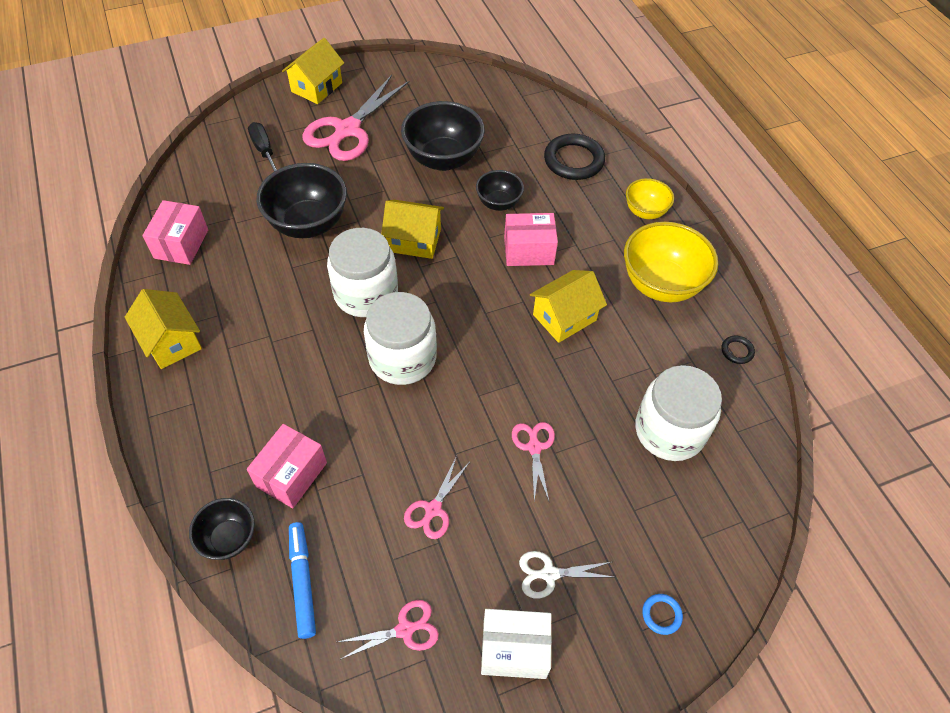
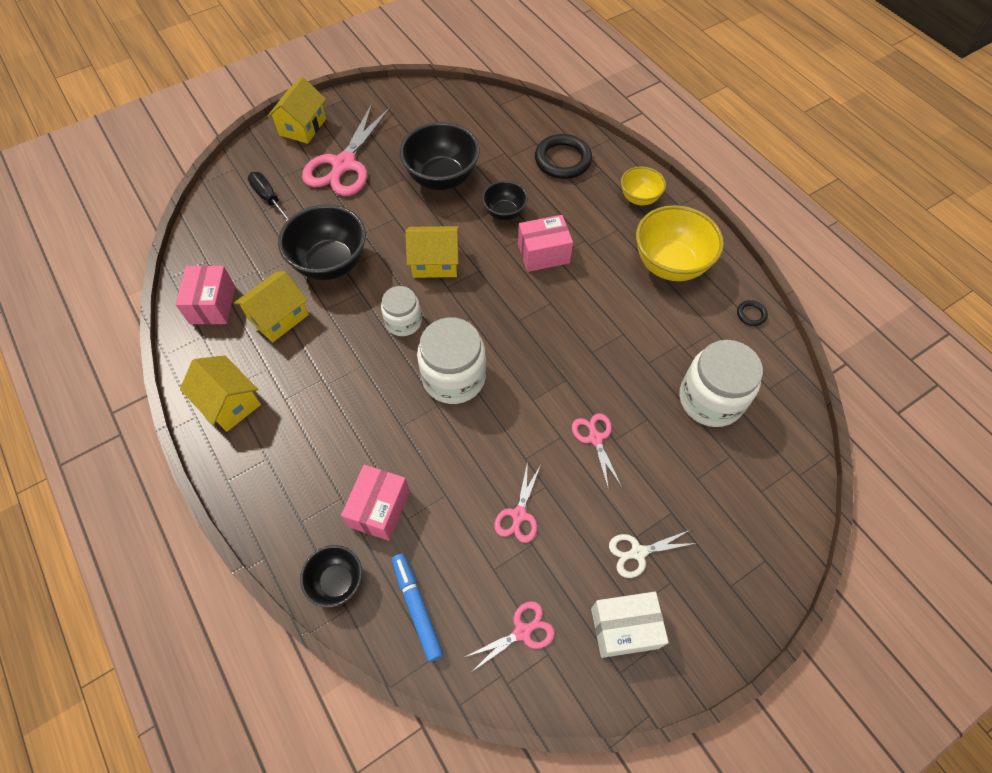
camera: 10 degrees left, 5 degrees up
(366, 293) = (403, 322): white jar -> white jar, size x0.60
(564, 317) = (591, 311): yellow house -> yellow house (278, 317)
(661, 615) = (744, 568): blue ring -> none

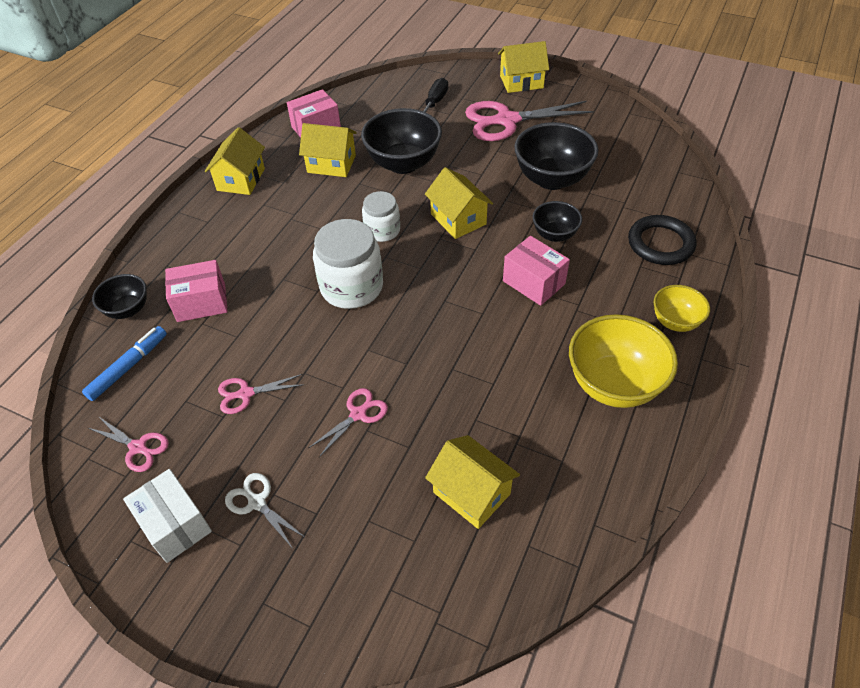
camera: 60 degrees right, 10 degrees down
(710, 399) = (471, 493): white jar -> yellow house
(751, 314) = (614, 487): black ring -> none

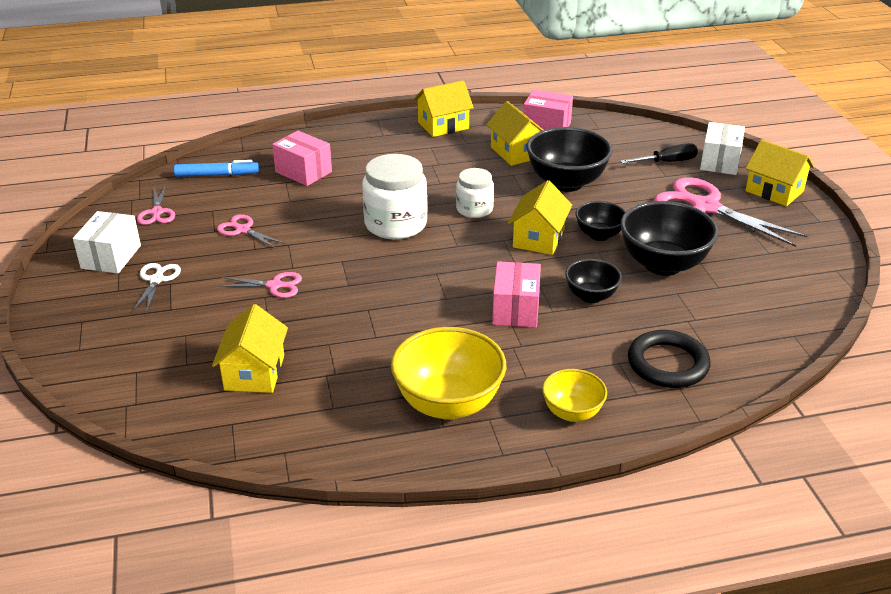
camera: 50 degrees right, 15 degrees down
(128, 310) = (264, 149): black bowl -> black bowl (599, 235)
(462, 81) = (719, 162): none -> white box

